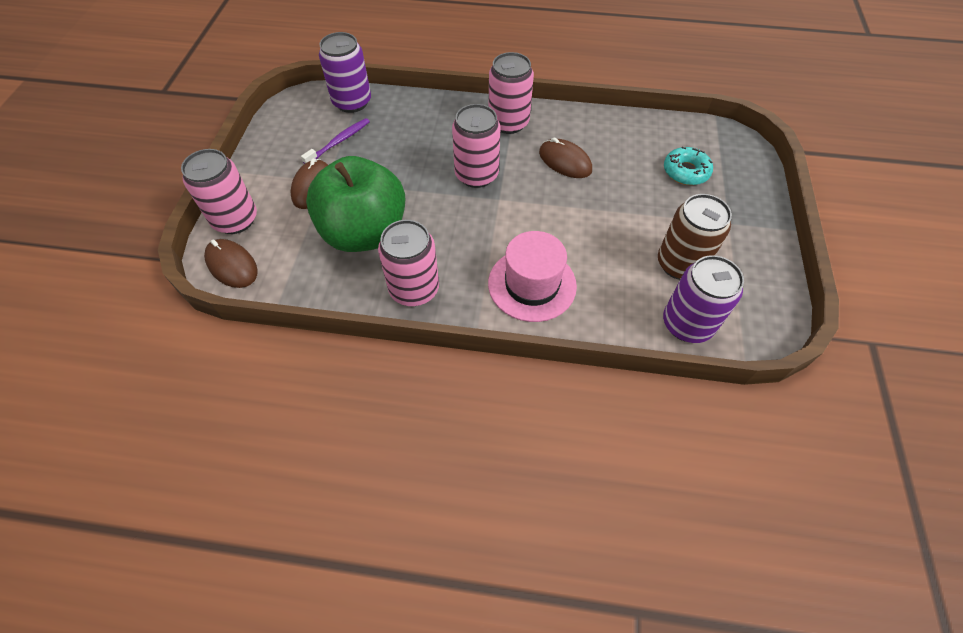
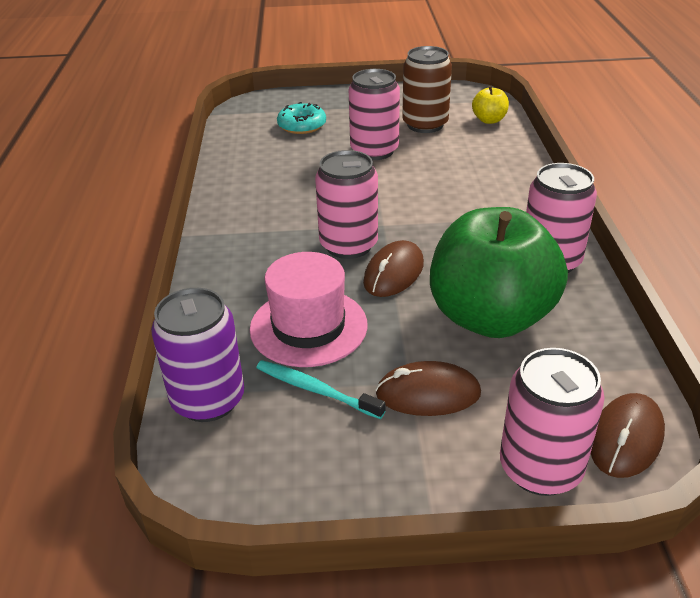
camera: 100 degrees left, 20 degrees down
(339, 142) = (316, 390): purple toothbrush -> turquoise toothbrush
(508, 123) = (241, 234): pink can -> pink can (374, 151)
(532, 284) = (495, 191): pink hat -> pink hat (308, 327)
(565, 161) = (306, 189): brown mouse -> brown mouse (394, 273)
(687, 324) = (489, 120): purple can -> yellow apple

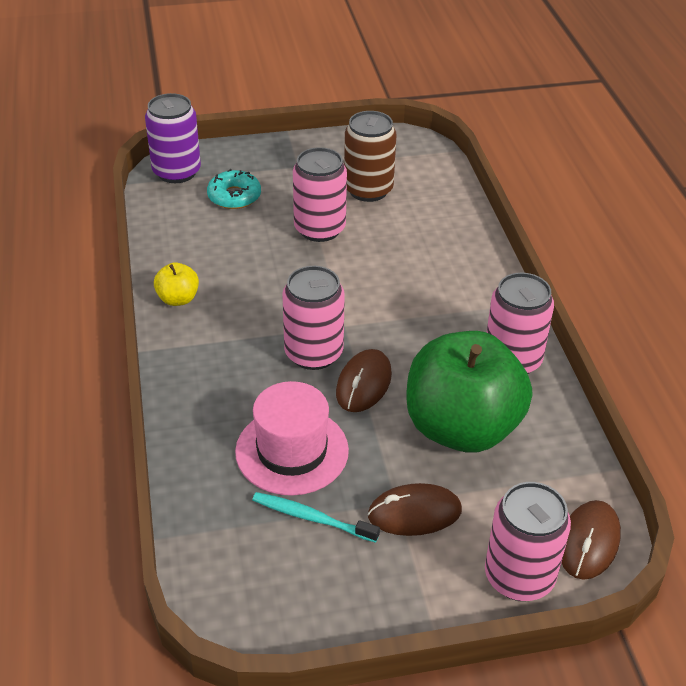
camera: 10 degrees left, 5 degrees up
(208, 400) = (213, 536): purple can -> purple can (176, 172)
(489, 120) = (435, 181): yellow apple -> yellow apple (178, 299)

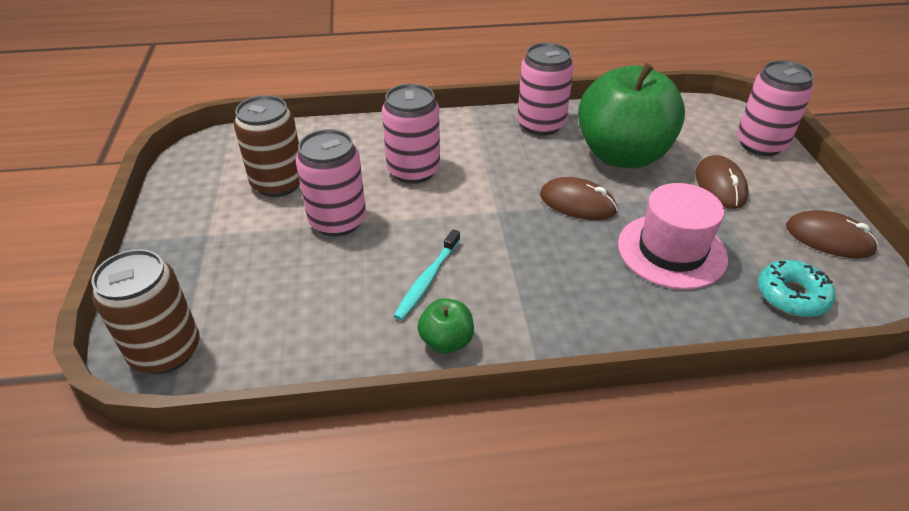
camera: 85 degrees left, 0 degrees up
(176, 172) = (166, 351): purple can -> brown can
(178, 299) = (446, 341): yellow apple -> green apple
(234, 196) = (249, 290): turquoise donut -> turquoise donut (792, 295)
(312, 518) = (746, 241): turquoise toothbrush -> turquoise toothbrush (427, 279)
(313, 353) = (538, 232): pink can -> pink can (413, 170)
(589, 542) = (718, 114): brown mouse -> brown mouse (829, 238)

